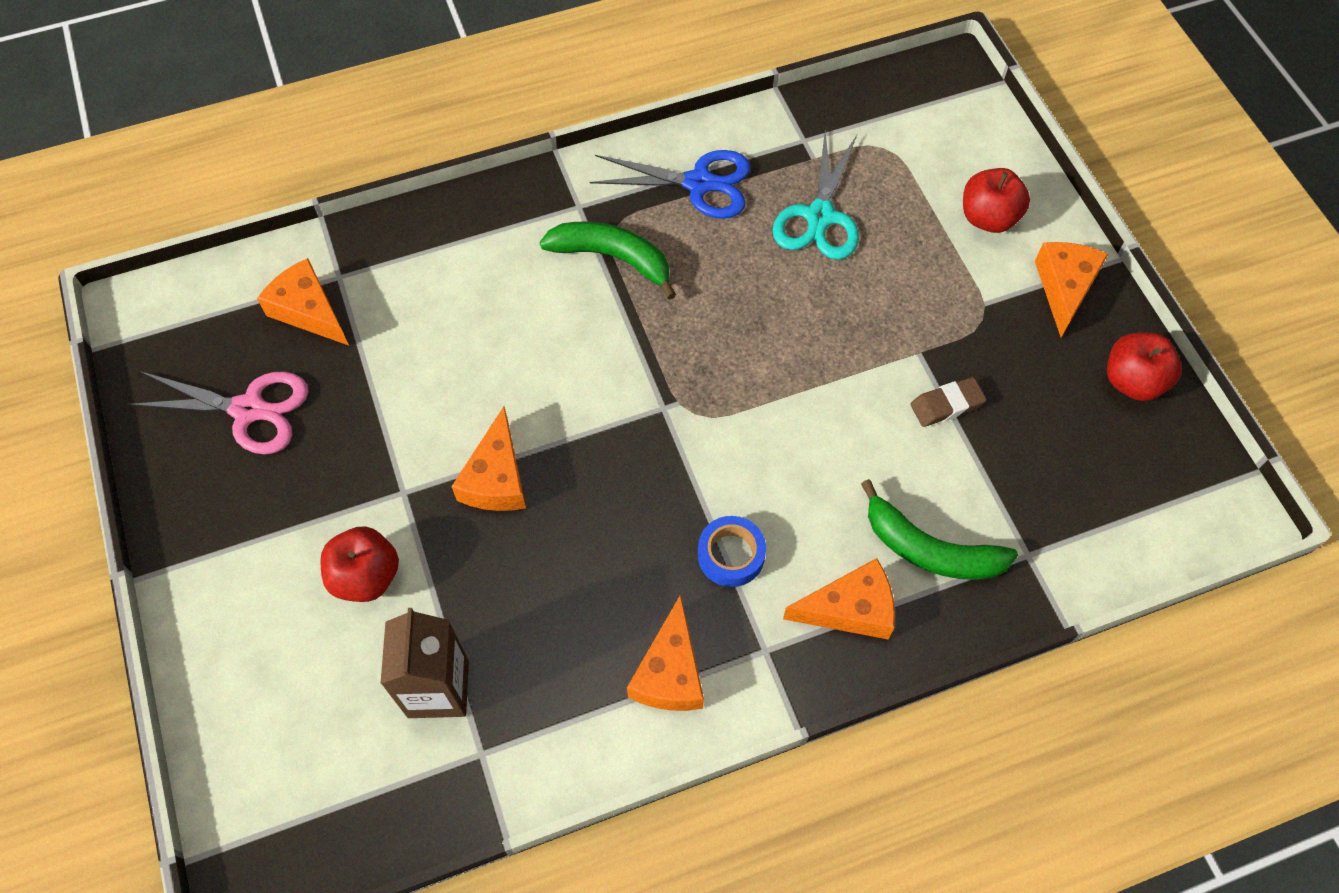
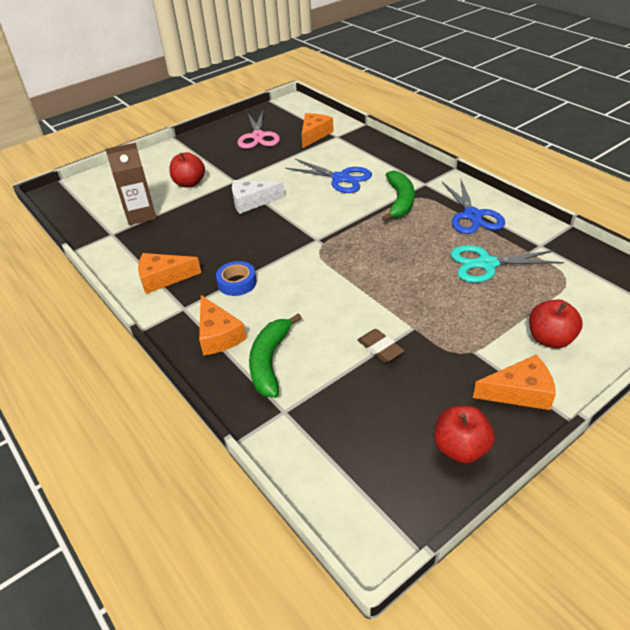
camera: 75 degrees right, 20 degrees down
(496, 317) = (341, 178): none -> blue scissors
(496, 478) = (252, 201): orange cheese -> white cheese

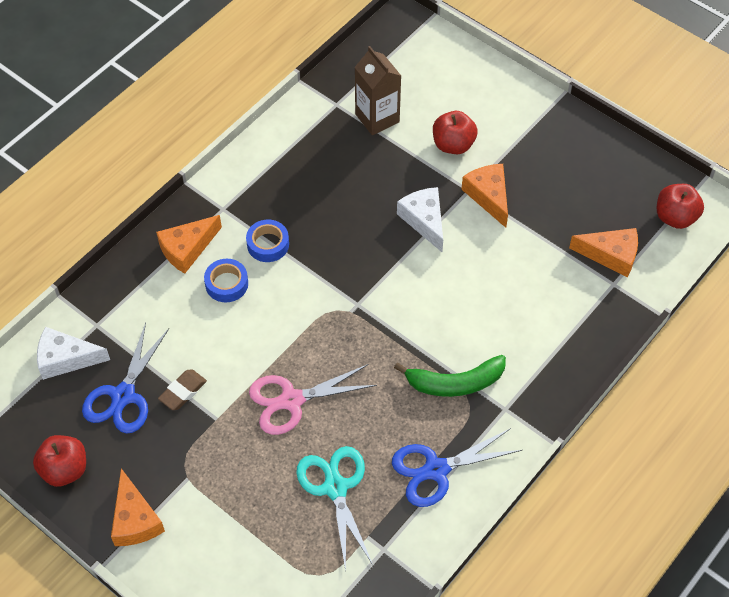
camera: 75 degrees right, 15 degrees up
(163, 278) = (266, 176): orange cheese -> orange cheese (488, 196)
(258, 136) = (589, 188): pink scissors -> pink scissors (291, 400)
(269, 311) = (226, 284): none -> blue tape
(270, 362) = (155, 300): green banana -> none
(320, 441) = (66, 359): none -> white cheese
(341, 178) = (498, 307): blue scissors -> blue scissors (123, 396)
(550, 339) = (213, 551): red apple -> red apple (675, 217)

